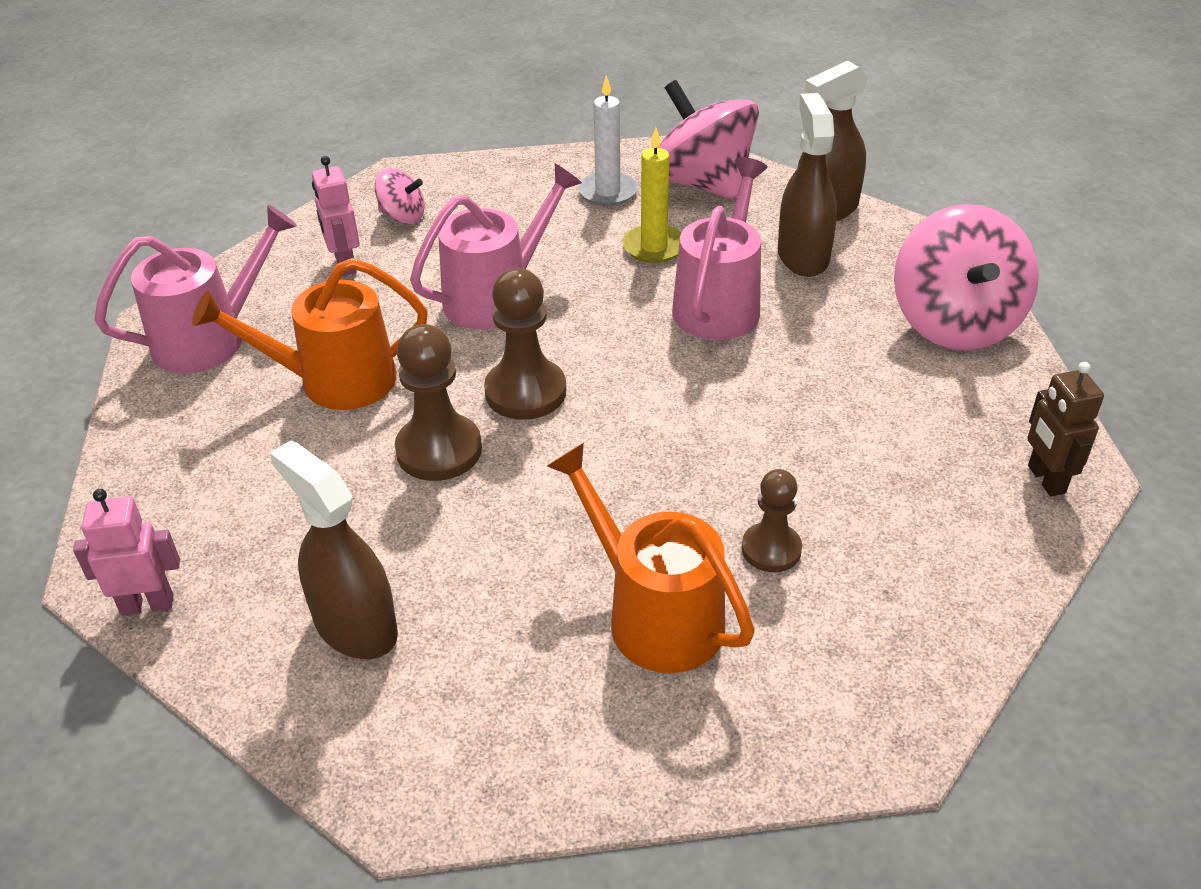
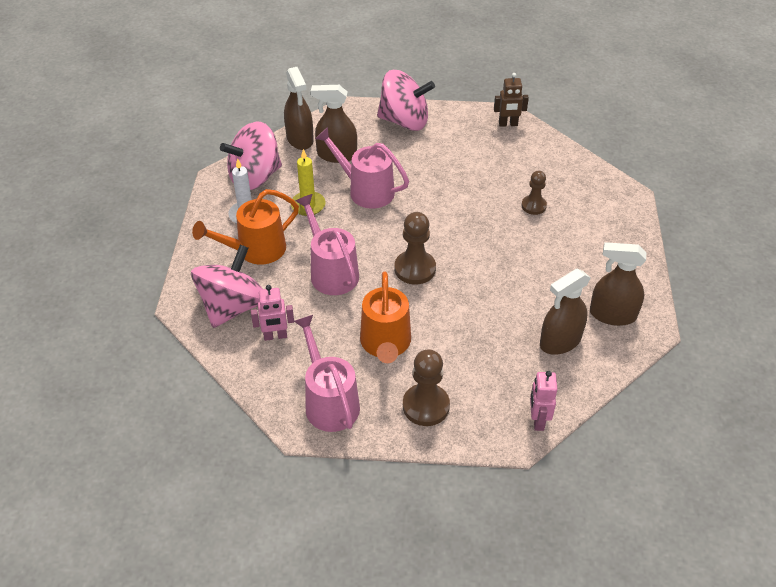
camera: 80 degrees left, 5 degrees up
(402, 216) = (233, 306): pink spinning top -> pink spinning top, size x2.08
(439, 450) = (451, 305): brown pawn -> brown pawn (426, 406)
(445, 720) = (612, 315): none -> brown spray bottle
(654, 615) = (564, 245): orange watering can -> orange watering can (255, 250)

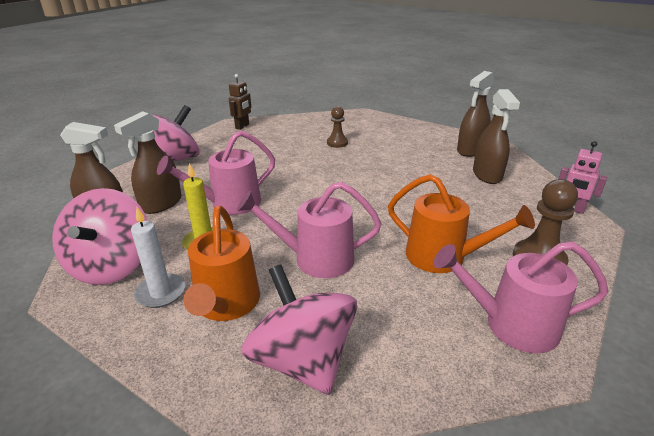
camera: 60 degrees left, 15 degrees down
(275, 336) = (382, 336): pink robot -> none
(415, 269) = (356, 210): brown pawn -> none

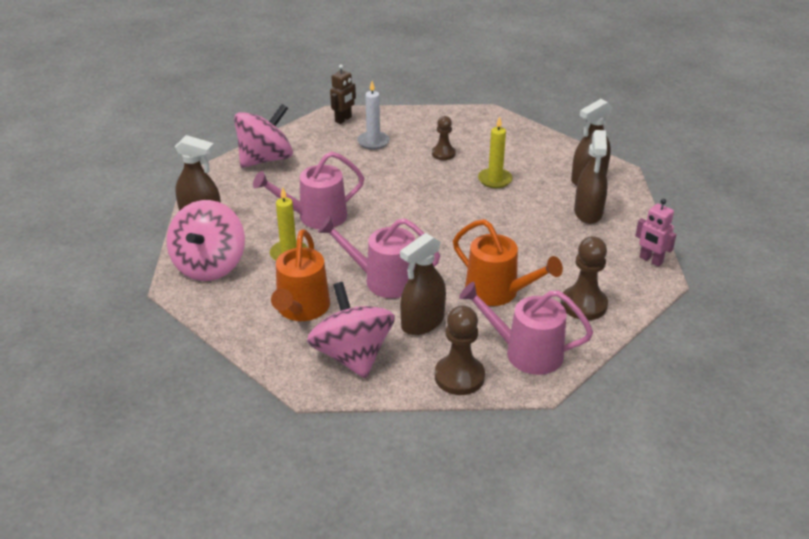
camera: 10 degrees right, 5 degrees up
(161, 204) = (252, 210): brown spray bottle -> brown spray bottle (422, 322)
(161, 293) = (250, 293): white candle -> white candle (373, 142)
(391, 158) = (495, 180): none -> yellow candle
(449, 371) = (459, 376): none -> brown pawn

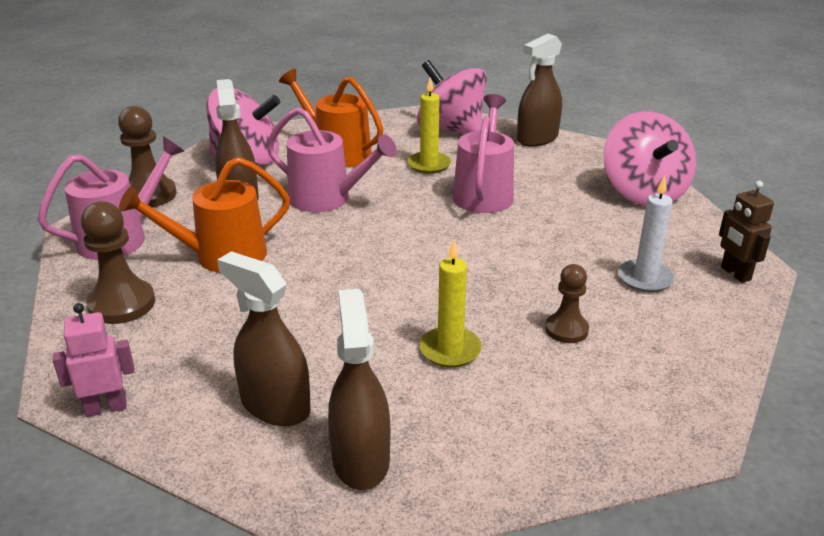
camera: 120 degrees right, 5 degrees down
(383, 280) = (327, 199): pink watering can -> pink watering can turned 75 degrees clockwise

